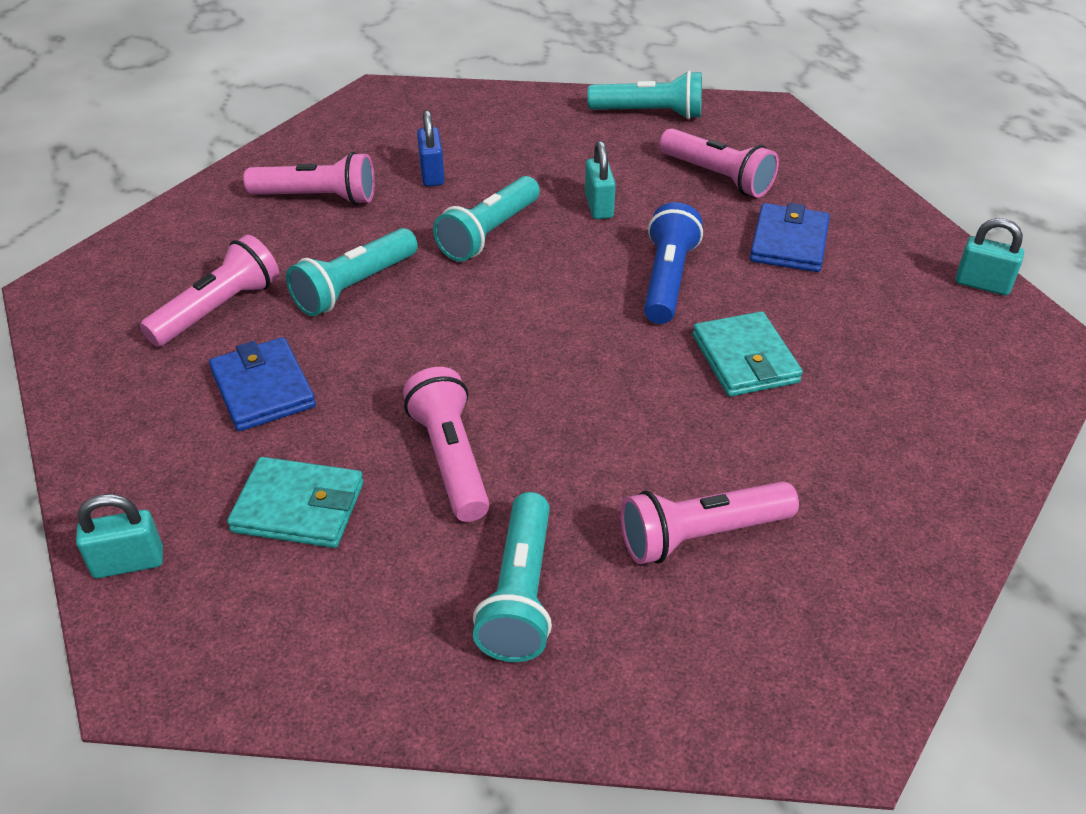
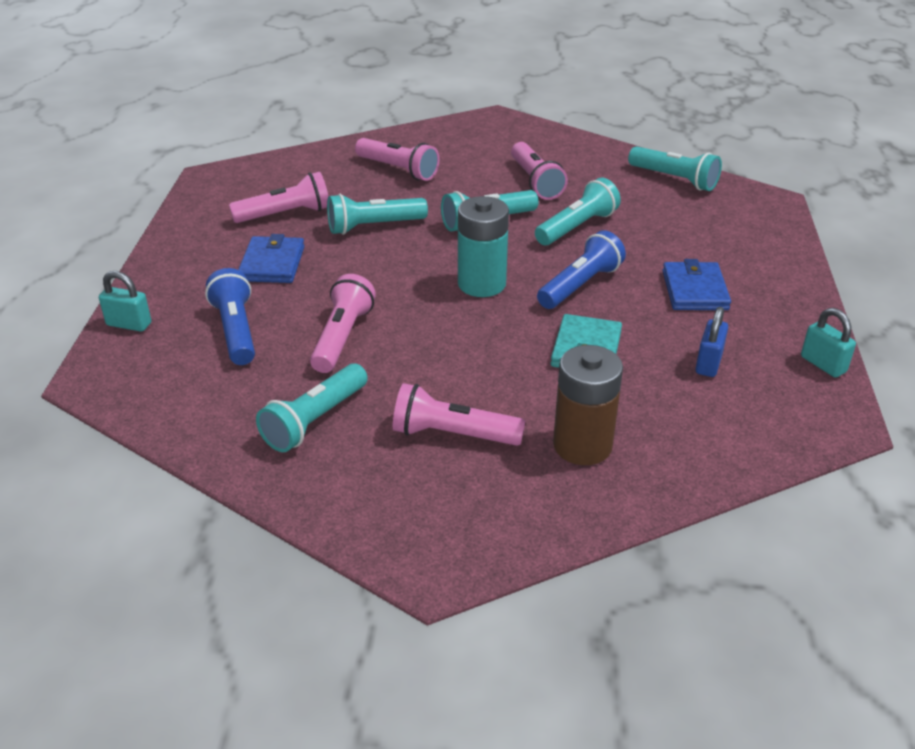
camera: 30 degrees right, 5 degrees down
(298, 507) = (236, 330): turquoise wallet -> blue flashlight
(432, 174) = (483, 176): blue padlock -> blue padlock (708, 363)
(556, 319) = (481, 284): none -> turquoise battery
(599, 206) = (577, 227): turquoise padlock -> turquoise flashlight
(717, 177) = (684, 234): pink flashlight -> pink flashlight (535, 182)
(789, 243) = (695, 290): blue wallet -> blue wallet turned 45 degrees counterclockwise
(849, 484) = (582, 445): none -> brown battery

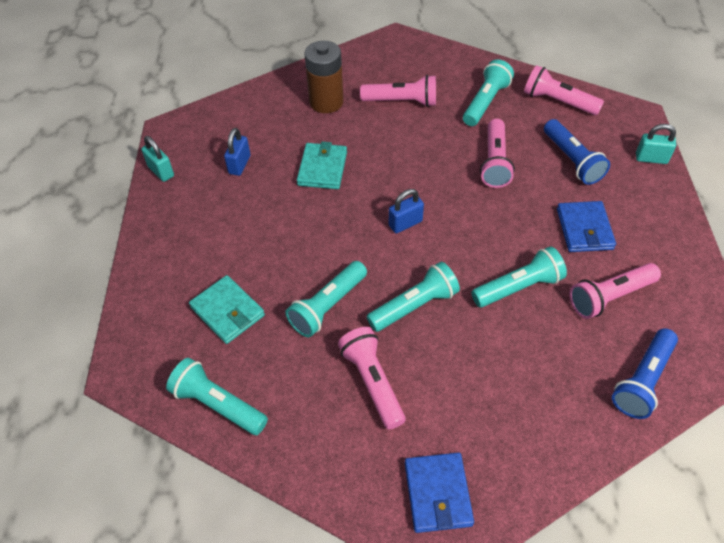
camera: 175 degrees right, 15 degrees up
(398, 170) = (528, 390): pink flashlight -> pink flashlight (558, 101)
(481, 284) = (405, 223): turquoise battery -> blue padlock
(580, 285) = (325, 230): blue flashlight -> blue flashlight (642, 381)
(683, 230) = (227, 311): none -> turquoise wallet
(695, 290) = (233, 233): blue wallet -> blue wallet (437, 494)

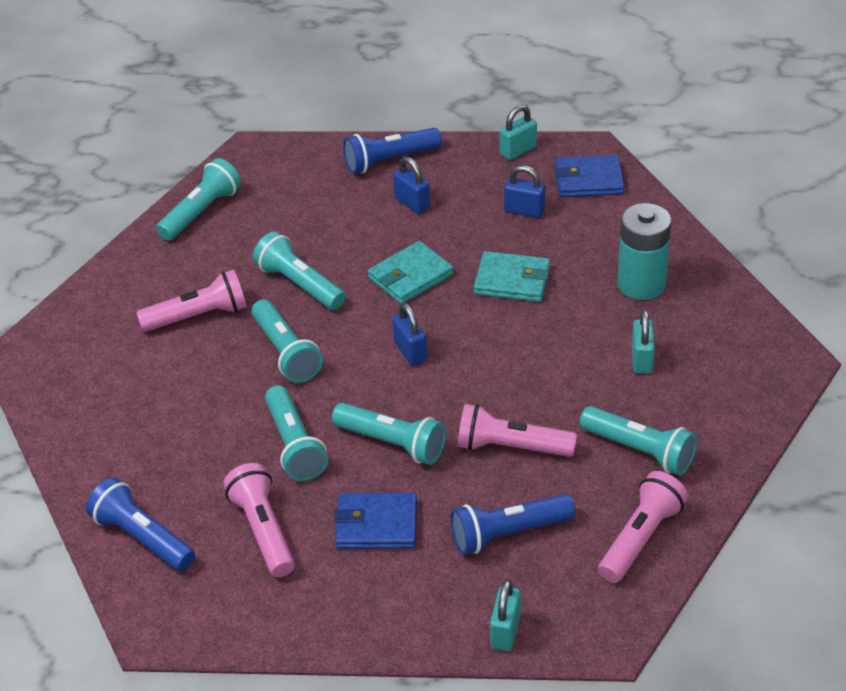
camera: 95 degrees right, 10 degrees down
(159, 256) = (389, 160): none -> blue flashlight
(222, 236) = (412, 203): none -> blue padlock
(227, 311) = (308, 212): turquoise wallet -> turquoise wallet (410, 276)
(326, 102) = (641, 284): brown battery -> turquoise battery
(402, 101) = (642, 359): pink flashlight -> turquoise padlock
(437, 494) = (68, 356): blue wallet -> blue wallet (588, 180)
(504, 226) = (392, 444): none -> turquoise flashlight

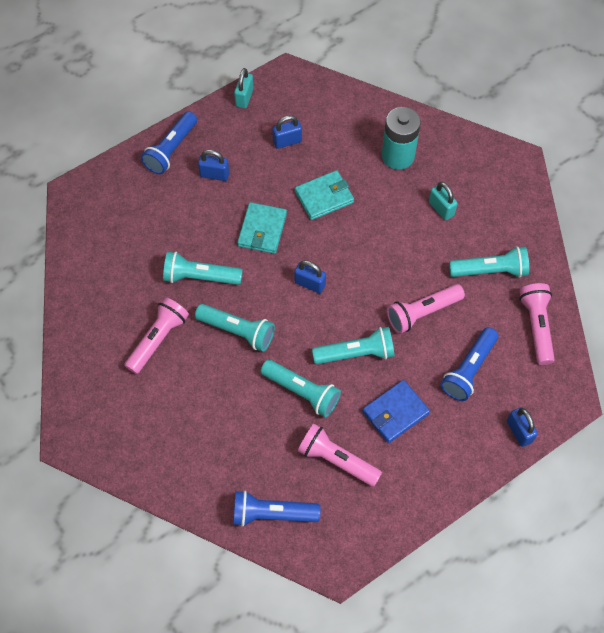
camera: 40 degrees left, 20 degrees up
(201, 212) = (85, 260): turquoise flashlight -> none
(505, 631) = (519, 431): turquoise padlock -> blue padlock
(588, 180) = (305, 97): blue wallet -> none

